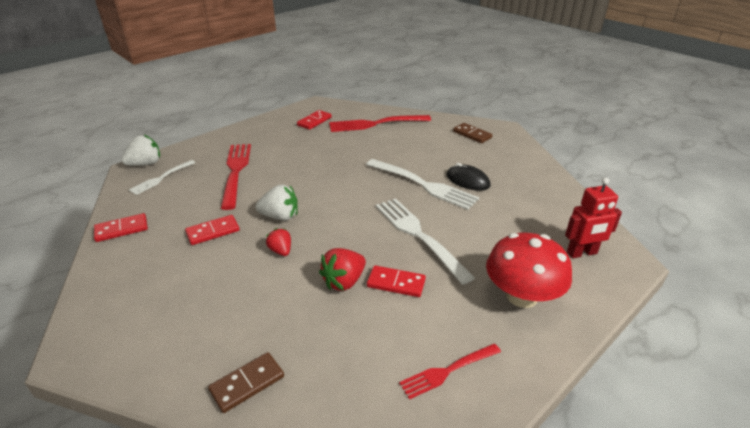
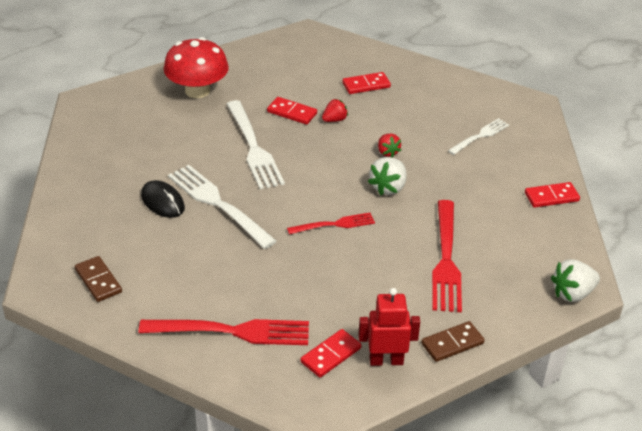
camera: 170 degrees left, 5 degrees up
(161, 178) = (540, 263): white fork -> white fork (480, 136)
(213, 231) = (456, 181): red domino -> red domino (366, 85)
(247, 383) = (409, 73): brown domino -> brown domino (452, 343)
(280, 216) = (388, 187): white strawberry -> white strawberry turned 75 degrees counterclockwise
(344, 281) = (334, 120): red strawberry -> red strawberry, size x0.64
(448, 371) = (279, 61): red fork -> red fork (334, 224)
(582, 253) = (117, 112): red robot -> red robot (386, 360)

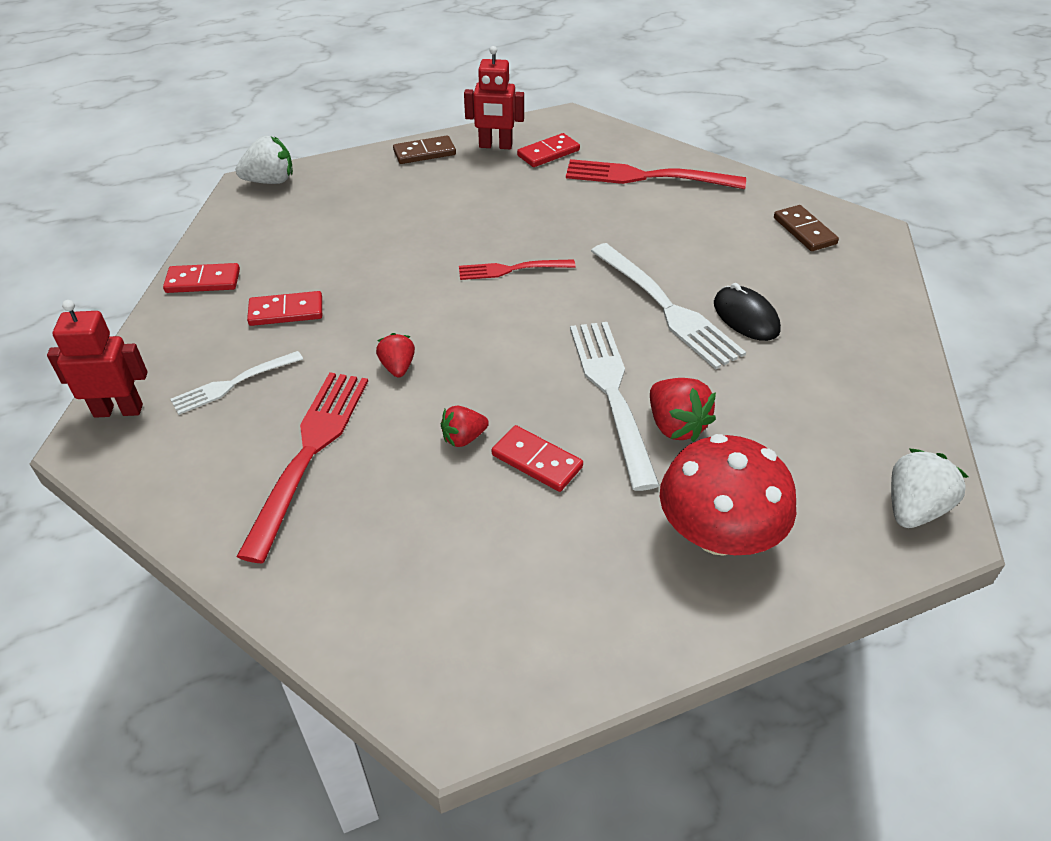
camera: 170 degrees left, 5 degrees up
(215, 134) = (675, 425): none -> red strawberry
(366, 85) = (376, 518): red domino -> red domino (286, 311)
(388, 187) = (420, 312): white strawberry -> white strawberry (913, 508)
(446, 260) = (389, 221): red fork -> red fork (309, 453)
(533, 118) = (118, 410): none -> red robot

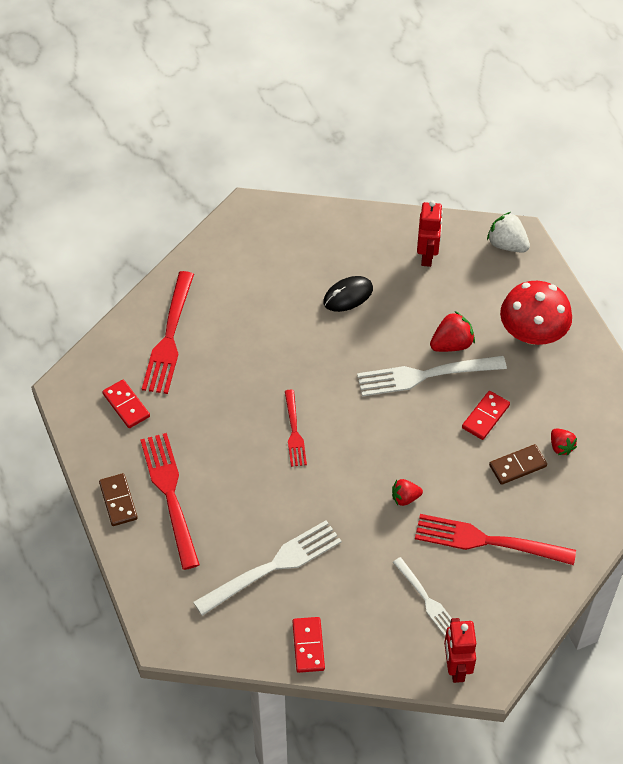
camera: 90 degrees left, 10 degrees up
(270, 181) = (159, 622): white strawberry -> none
(286, 311) = (346, 578): red domino -> none
(428, 183) = (170, 495): none -> red fork
(463, 438) = (469, 456): red strawberry -> red strawberry (561, 447)
(495, 146) = (110, 445): red robot -> red robot (427, 256)
(666, 308) = (338, 339): white fork -> white fork (273, 566)
(804, 231) = (248, 247): brown domino -> brown domino (517, 466)

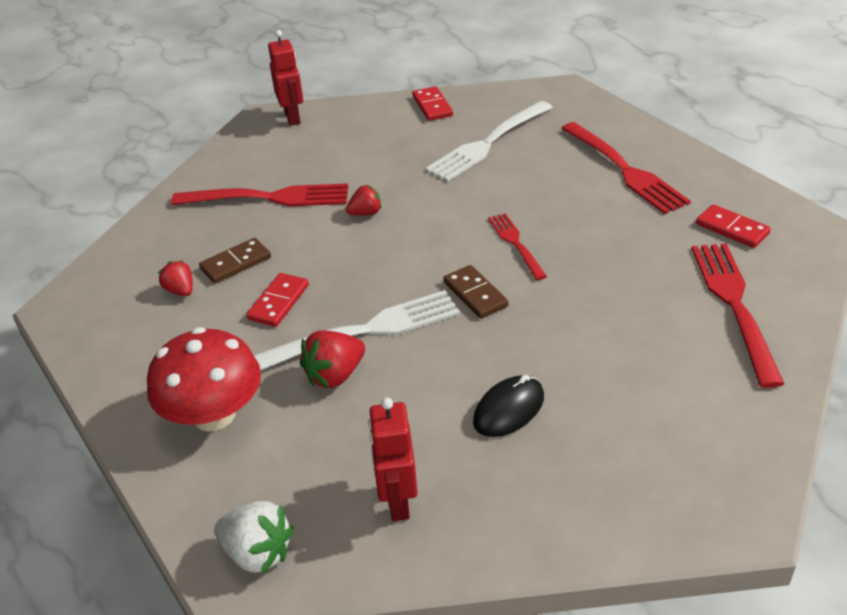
camera: 170 degrees right, 15 degrees down
(118, 501) = (675, 156): brown domino -> brown domino (475, 294)
(426, 599) = (328, 150): white fork -> none

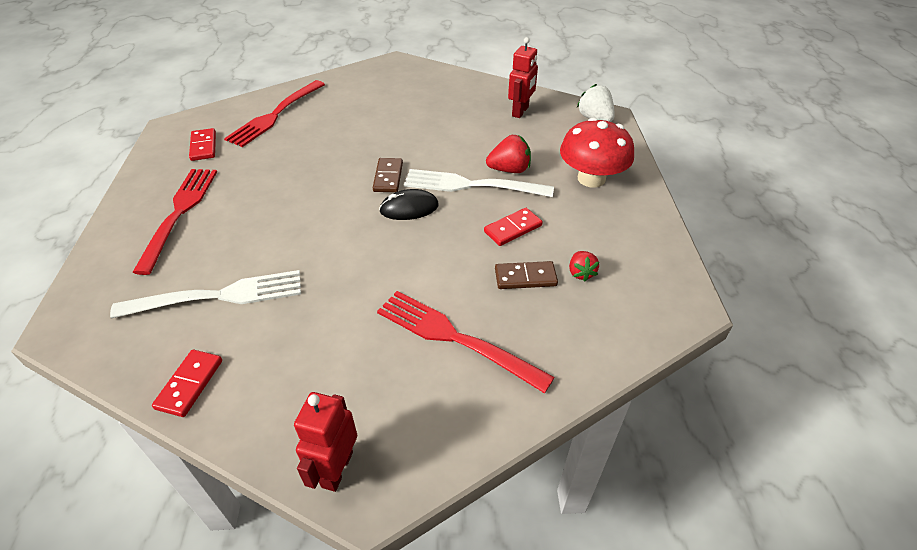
camera: 150 degrees left, 5 degrees up
(365, 213) = (391, 274): red strawberry -> none
(508, 409) = (437, 121): black mouse -> black mouse (409, 208)
(516, 244) = (325, 196): red fork -> none

